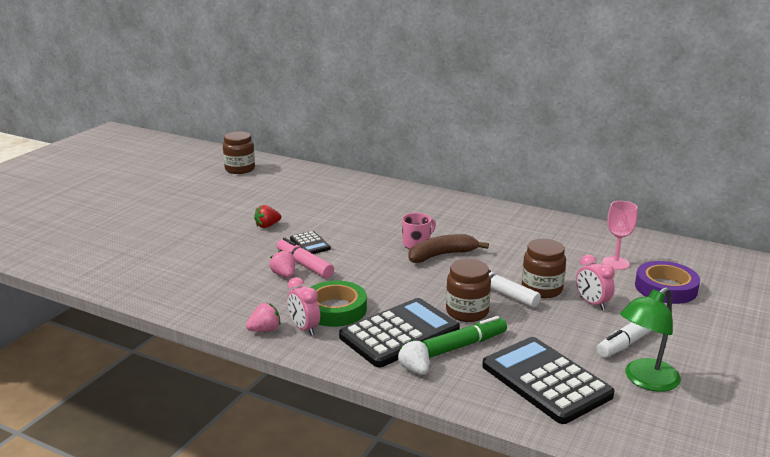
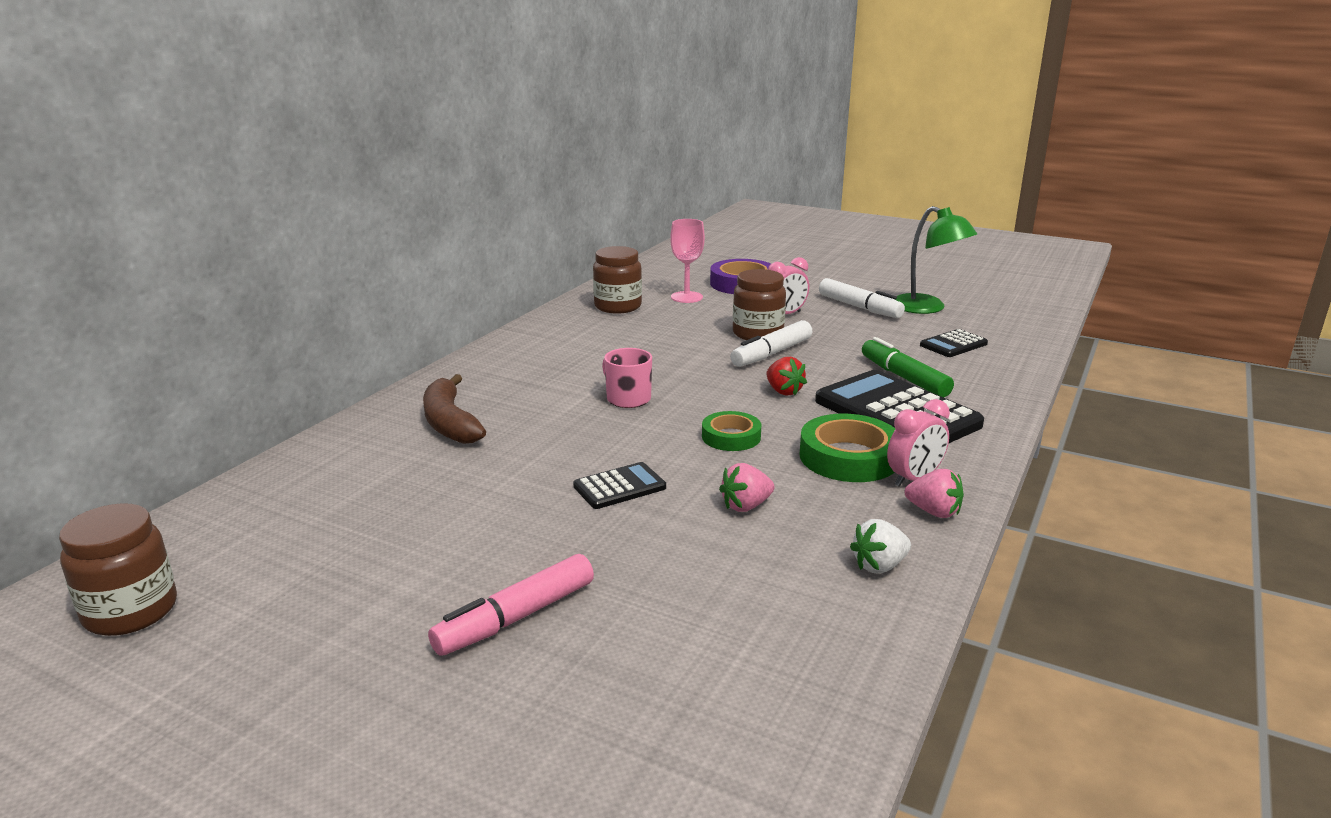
camera: 90 degrees left, 0 degrees up
(265, 330) = (934, 512): pink strawberry -> pink strawberry turned 150 degrees clockwise
(267, 226) = (527, 539): red strawberry -> red strawberry (783, 391)
(304, 265) = (704, 488): pink marker -> pink marker (516, 618)
(364, 273) = (731, 437): none -> green tape
(414, 369) = (974, 405): white strawberry -> white strawberry (879, 566)
(442, 255) = (666, 383): brown banana -> brown banana (450, 423)
(467, 312) = (826, 373): brown jar -> brown jar (618, 306)
(546, 380) = (953, 344): black calculator -> black calculator, size x0.48

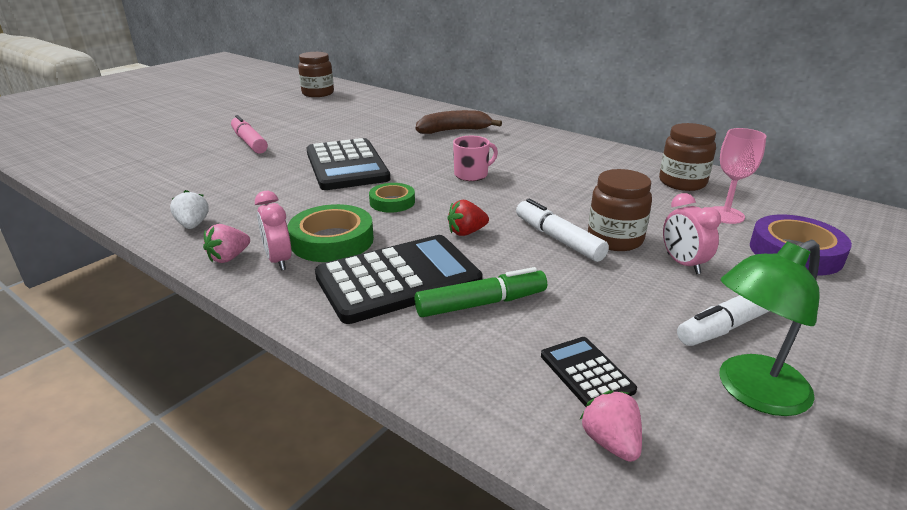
camera: 100 degrees right, 5 degrees up
(619, 487) = (346, 166): black calculator -> black calculator, size x2.06
(746, 506) = (295, 196): pink strawberry -> pink strawberry (611, 442)

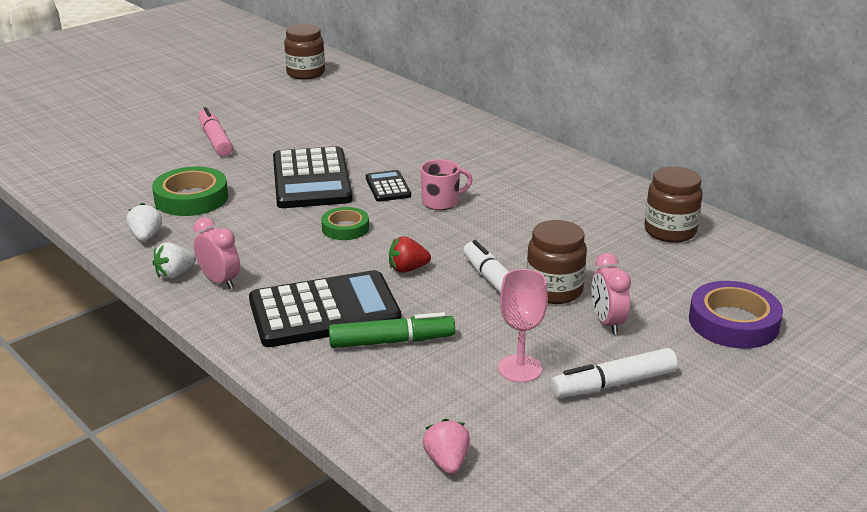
camera: 10 degrees right, 0 degrees up
(229, 258) = (175, 274): pink strawberry -> white strawberry
(279, 260) = (220, 281): pink clock -> pink clock turned 150 degrees clockwise
(332, 240) = (274, 265): green tape -> green tape (191, 198)
(454, 130) = (445, 141): brown banana -> none
(586, 373) = (456, 410): black calculator -> black calculator (388, 187)
(725, 215) = (690, 275): pink goblet -> pink goblet (520, 368)
(751, 392) = (589, 440): green lamp -> none

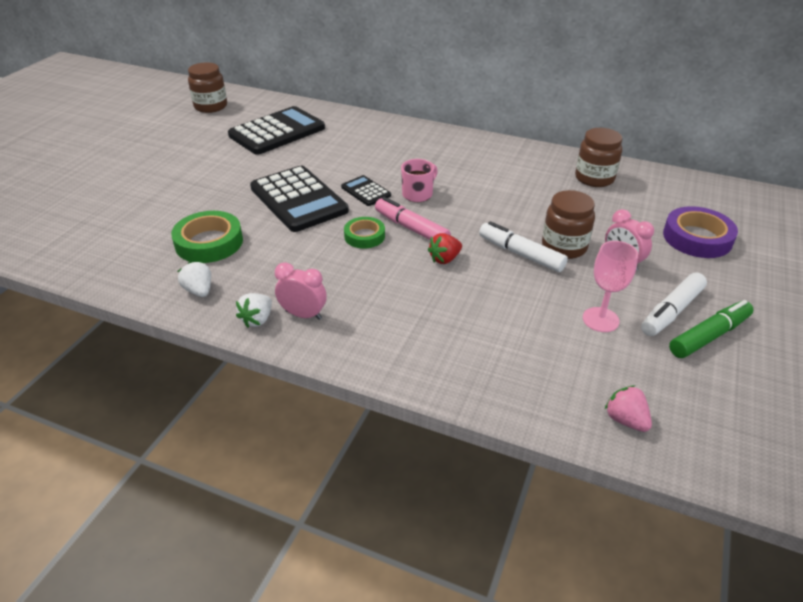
camera: 25 degrees left, 10 degrees up
(215, 140) = (183, 182): pink marker -> pink marker (411, 228)
(324, 311) = (414, 316): black calculator -> black calculator (277, 132)
(392, 341) = (490, 327): green marker -> green marker (709, 336)

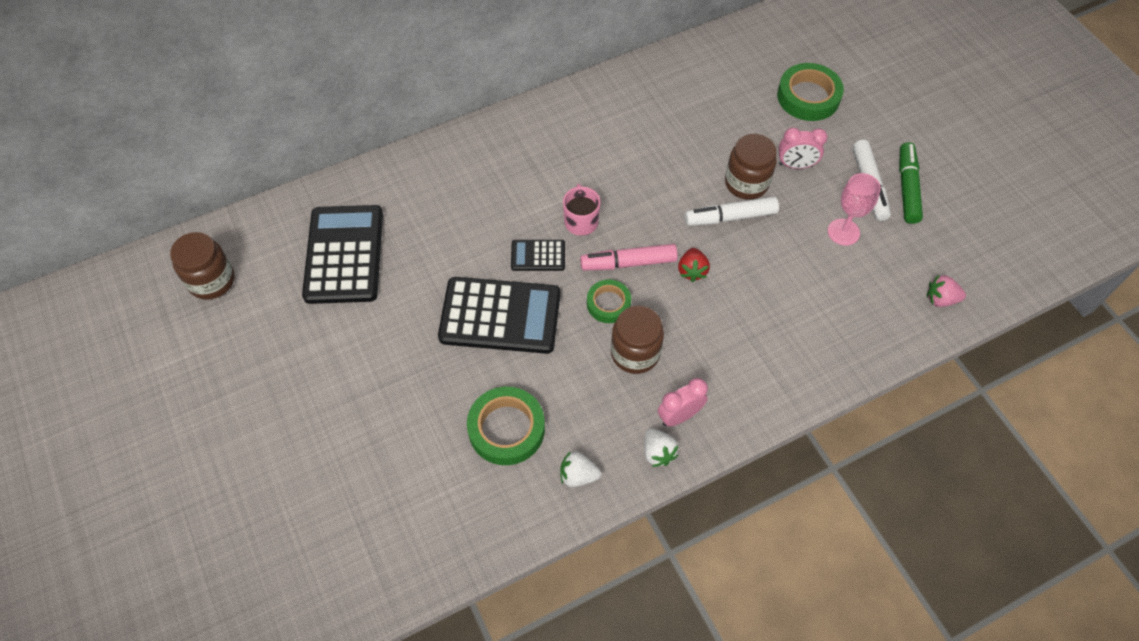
camera: 50 degrees left, 20 degrees up
(594, 178) = (676, 86): brown jar -> brown jar (635, 353)
(697, 238) = (808, 97): purple tape -> green tape

